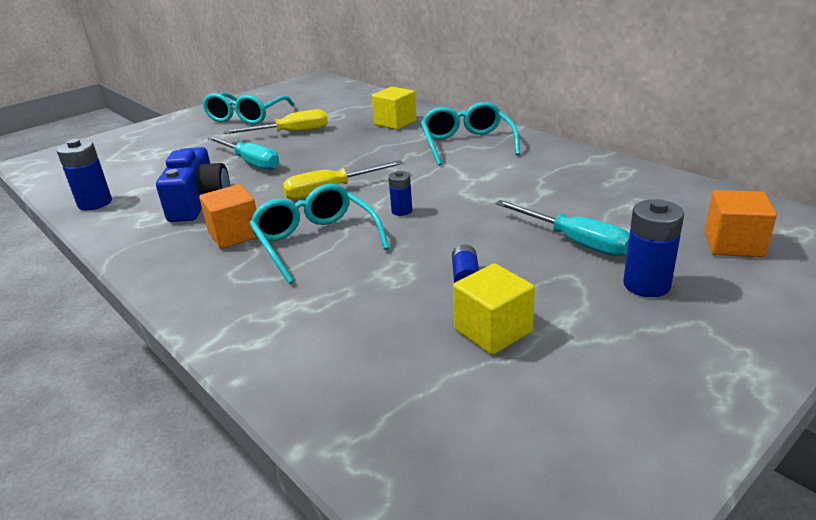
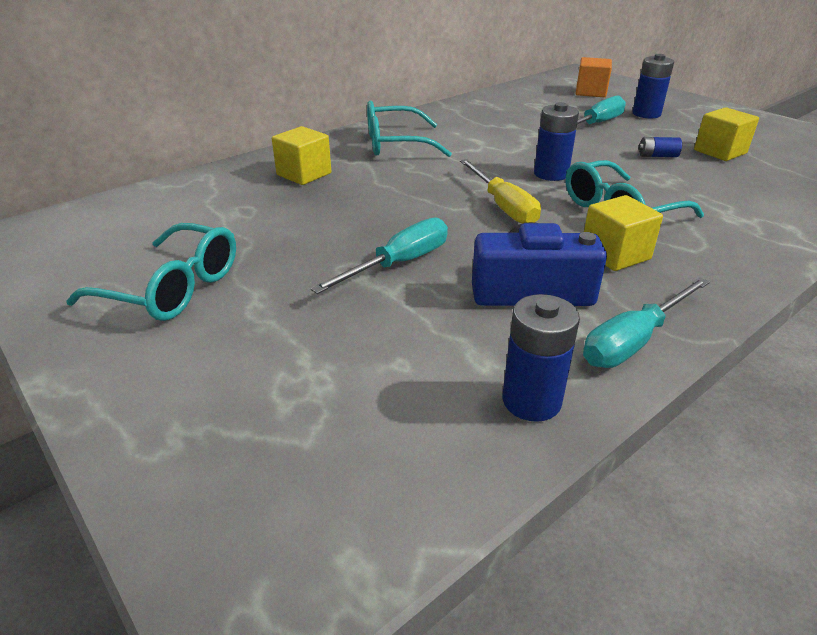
camera: 90 degrees left, 5 degrees up
(123, 234) = (633, 341): none -> turquoise screwdriver
(235, 235) = (615, 254): orange cube -> yellow cube
(291, 133) = (292, 240): yellow screwdriver -> none
(402, 211) = (551, 174): blue battery -> blue battery, size x1.70

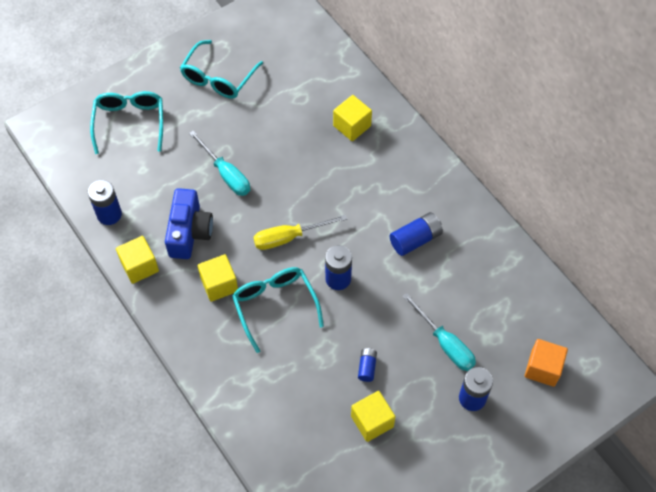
camera: 95 degrees right, 25 degrees up
(395, 144) = (405, 183): turquoise glasses -> turquoise glasses (130, 122)
(473, 138) = (415, 239): none -> blue battery
(633, 341) = (140, 266): turquoise screwdriver -> yellow cube

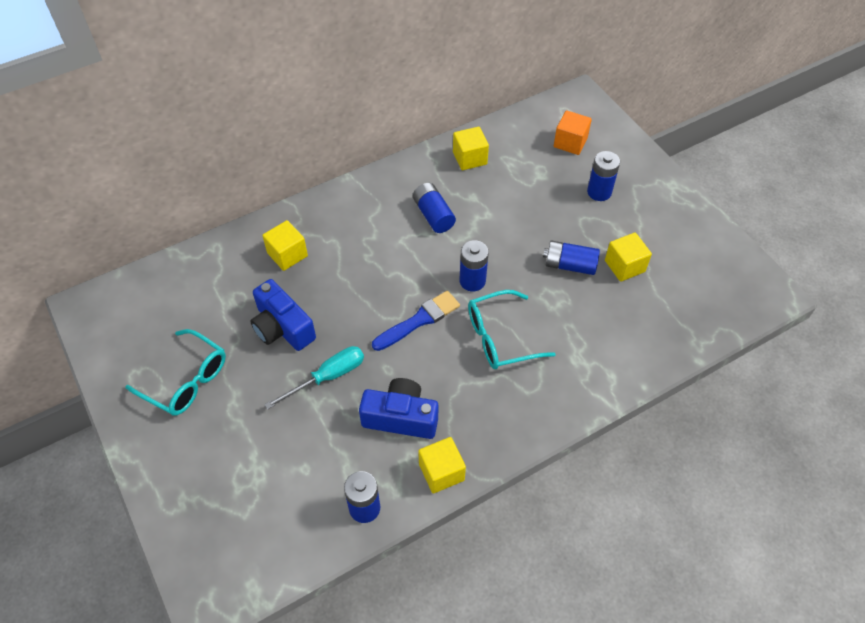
camera: 85 degrees left, 5 degrees down
(130, 122) = (229, 484): turquoise glasses -> none
(219, 284) = (471, 389): yellow cube -> yellow cube (469, 158)
(273, 134) = (282, 327): none -> blue camera
(289, 237) = (419, 320): yellow screwdriver -> blue brush
(367, 367) = (569, 265): blue battery -> blue battery, size x1.70
(445, 343) = (545, 205): turquoise screwdriver -> none

